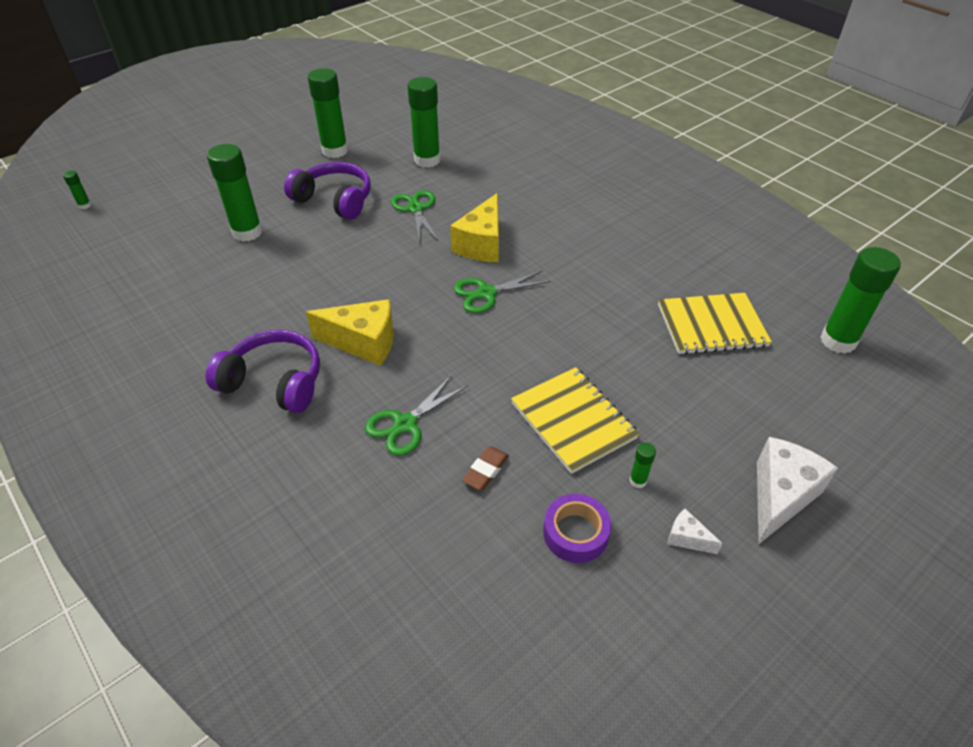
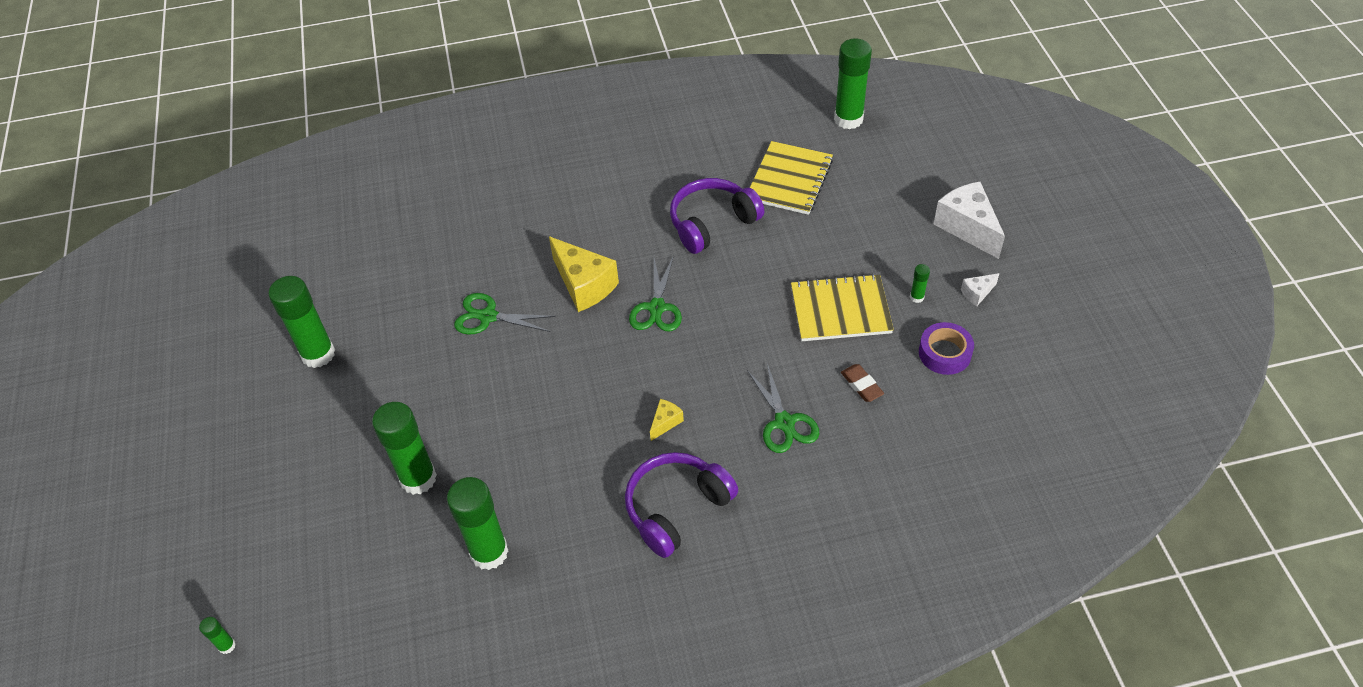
camera: 60 degrees left, 5 degrees up
(335, 200) = (418, 381): purple headphones -> purple headphones (712, 223)
(363, 343) = (665, 422): yellow cheese -> yellow cheese, size x0.47
(427, 160) = (407, 278): green glue stick -> green glue stick (489, 552)

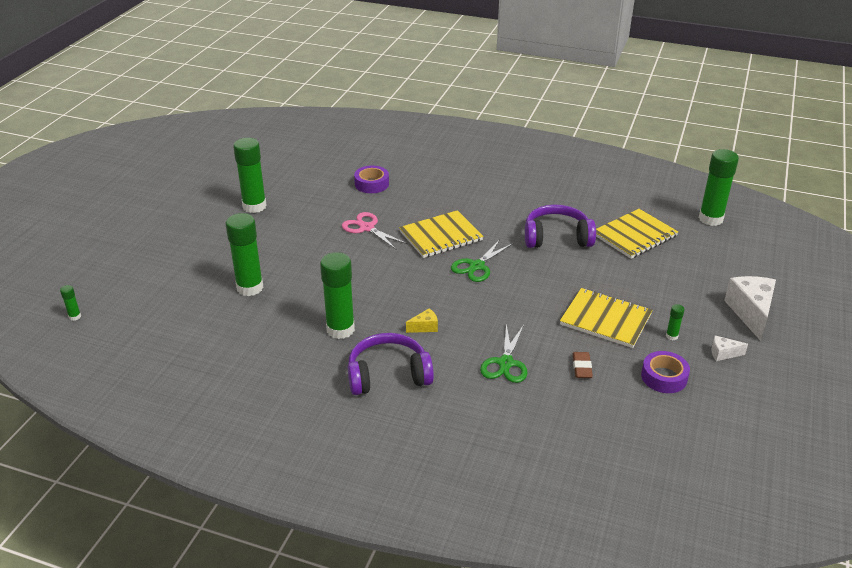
camera: 30 degrees right, 15 degrees down
(440, 247) = (371, 184): none -> purple tape
(488, 316) = (367, 228): green scissors -> pink scissors
(489, 552) = (253, 342): green glue stick -> green glue stick (340, 329)
(584, 285) = (441, 236): yellow cheese -> yellow notebook

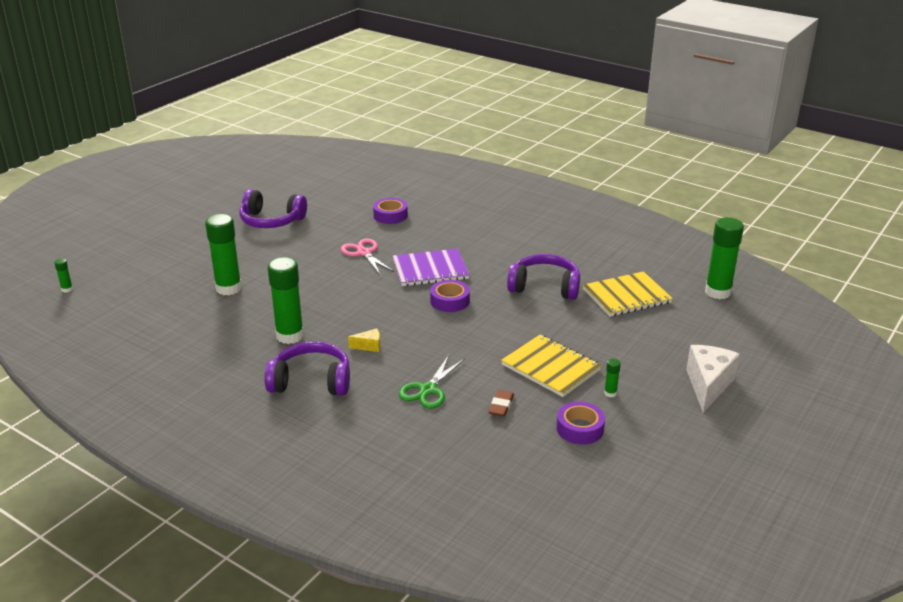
camera: 15 degrees right, 5 degrees down
(254, 206) = (271, 221): green glue stick -> purple headphones
(441, 236) = (430, 270): yellow notebook -> purple notebook
(476, 266) = (450, 301): green scissors -> purple tape
(723, 354) = (655, 418): white cheese -> none

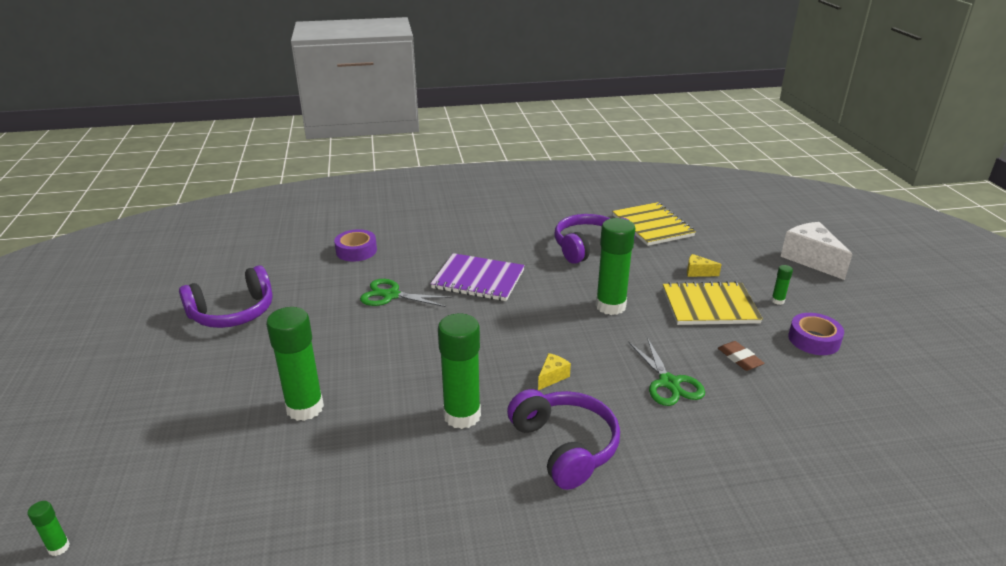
camera: 45 degrees left, 0 degrees up
(311, 381) = (565, 446): purple headphones -> purple headphones turned 105 degrees clockwise
(364, 253) = (391, 295): pink scissors -> green scissors
(430, 270) = (478, 279): purple notebook -> purple notebook turned 75 degrees clockwise
(450, 301) = (542, 297): purple tape -> none
(590, 344) = (698, 272): none -> yellow cheese
(626, 296) = (652, 226): yellow notebook -> yellow notebook turned 45 degrees counterclockwise
(717, 292) = (695, 195): green glue stick -> green glue stick (610, 306)

